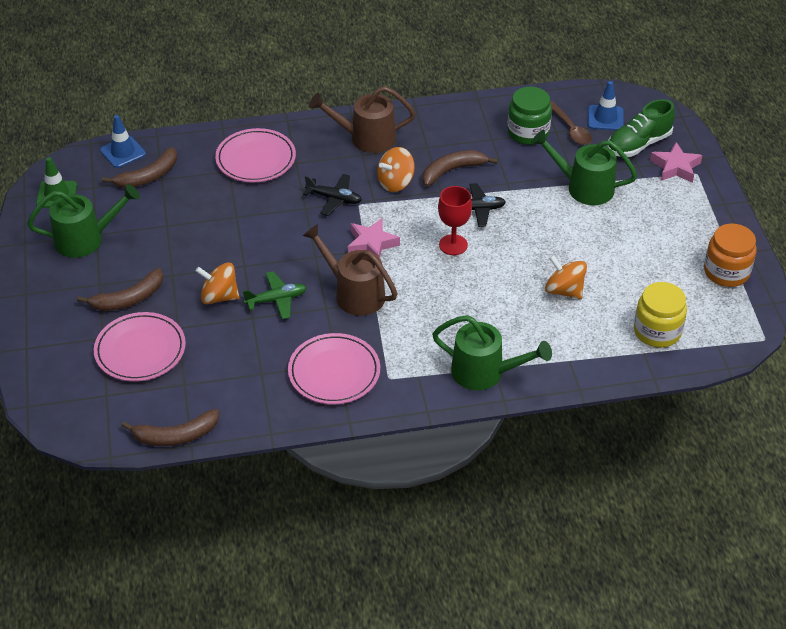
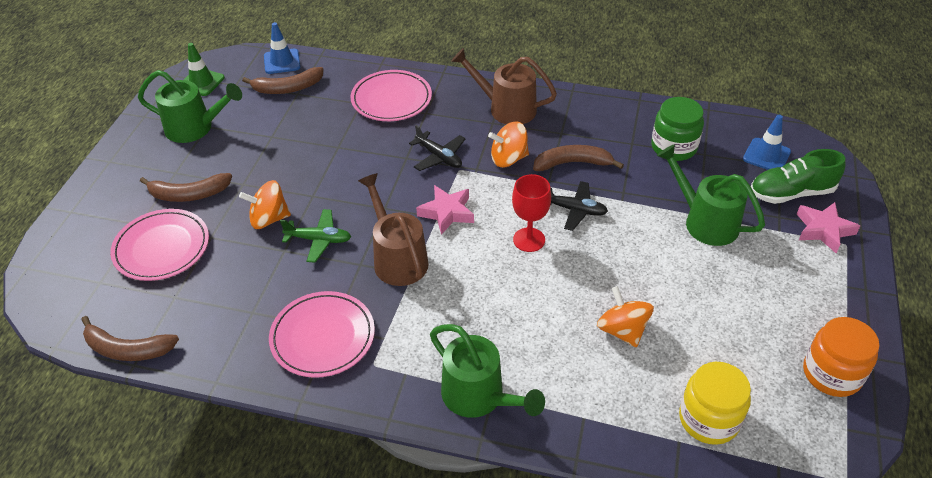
camera: 25 degrees right, 0 degrees up
(219, 296) = (269, 219): orange spinning top -> orange spinning top turned 45 degrees counterclockwise
(570, 129) = (722, 156): brown spoon -> none

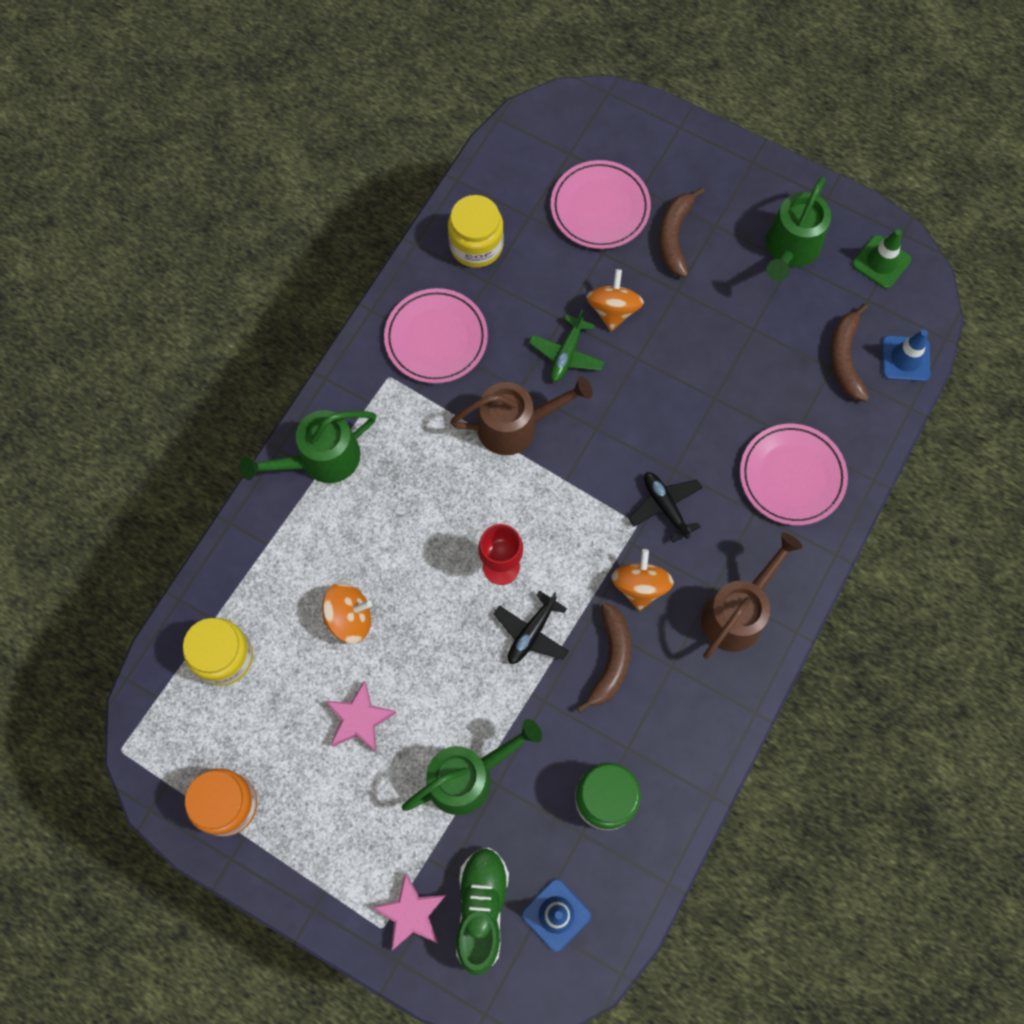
camera: 105 degrees right, 25 degrees up
(127, 349) = (477, 175): brown banana -> none
(212, 330) = (476, 245): none -> yellow jar
(439, 157) = (665, 507): black plane -> black plane turned 90 degrees clockwise
(447, 213) = (568, 492): pink star -> pink star (359, 719)

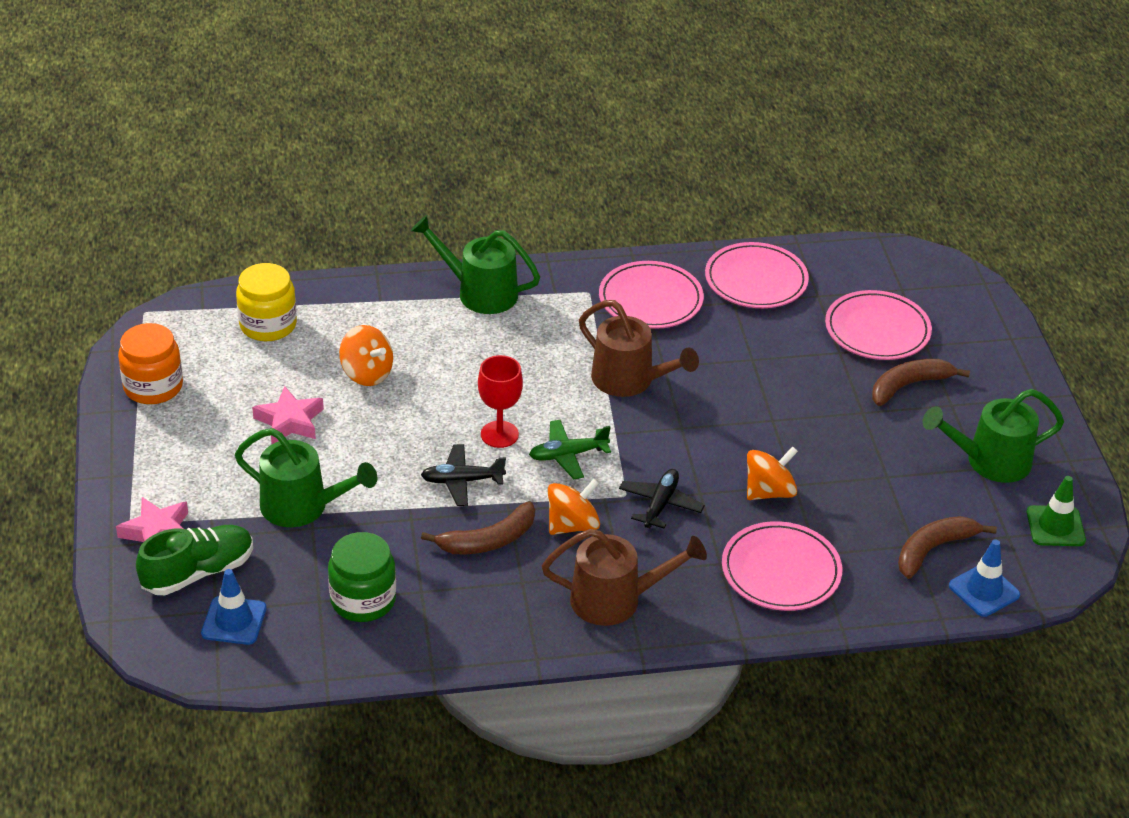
camera: 50 degrees right, 30 degrees down
(476, 245) = (756, 280): yellow jar -> pink plate
(566, 354) = (725, 377): green plane -> green plane (568, 455)
(613, 310) = (797, 384): orange spinning top -> orange spinning top (769, 492)

